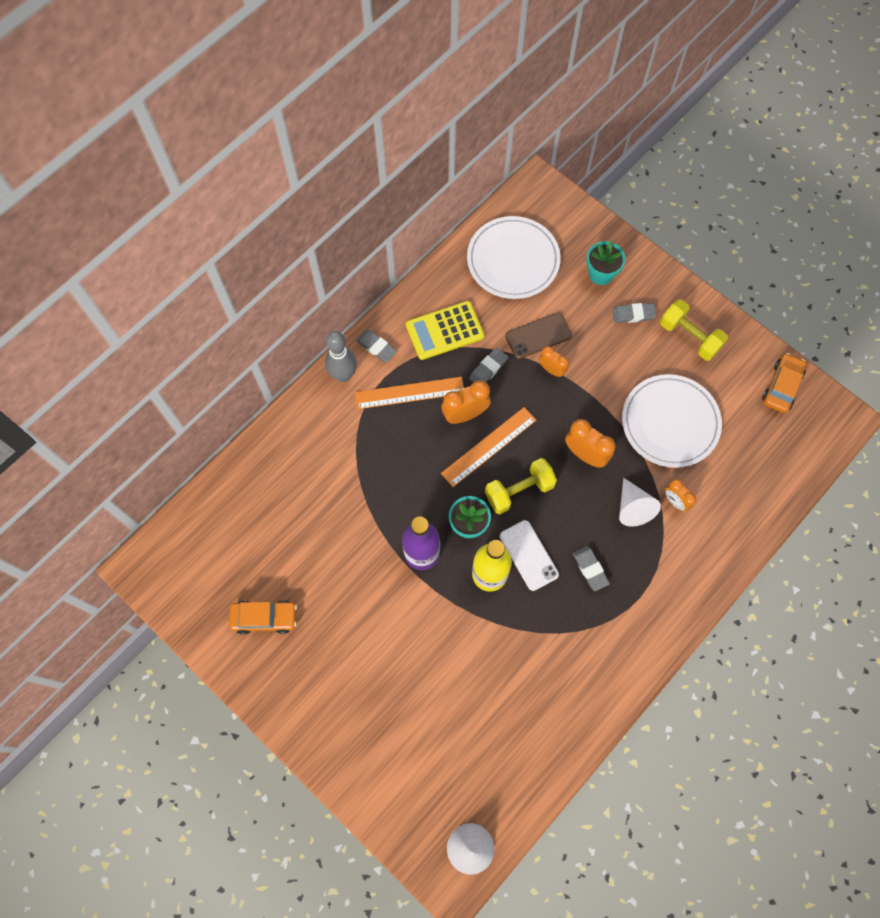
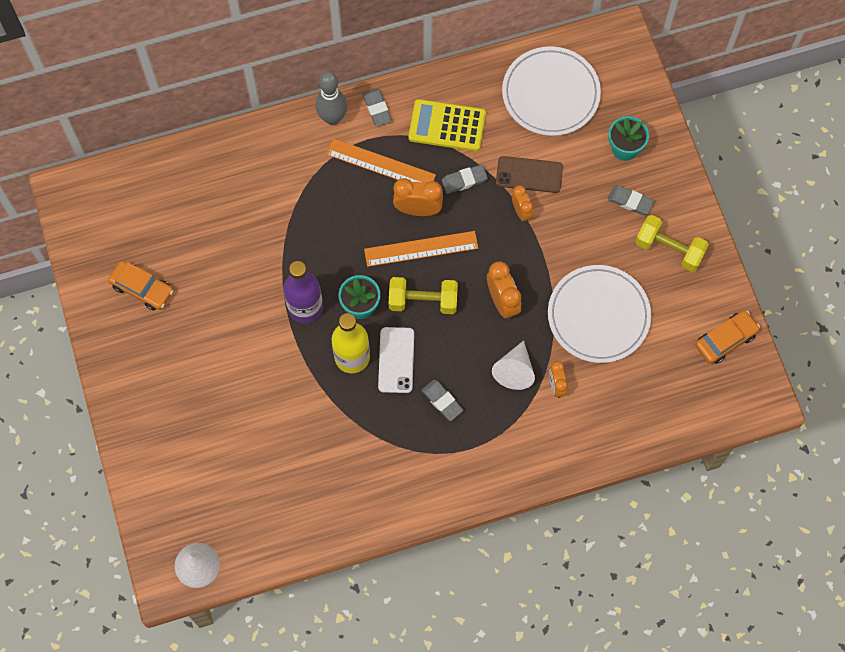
camera: 30 degrees right, 0 degrees up
(590, 569) = (442, 401): grey eraser -> grey eraser turned 45 degrees counterclockwise
(689, 337) = (669, 249): yellow dumbbell -> yellow dumbbell turned 45 degrees counterclockwise

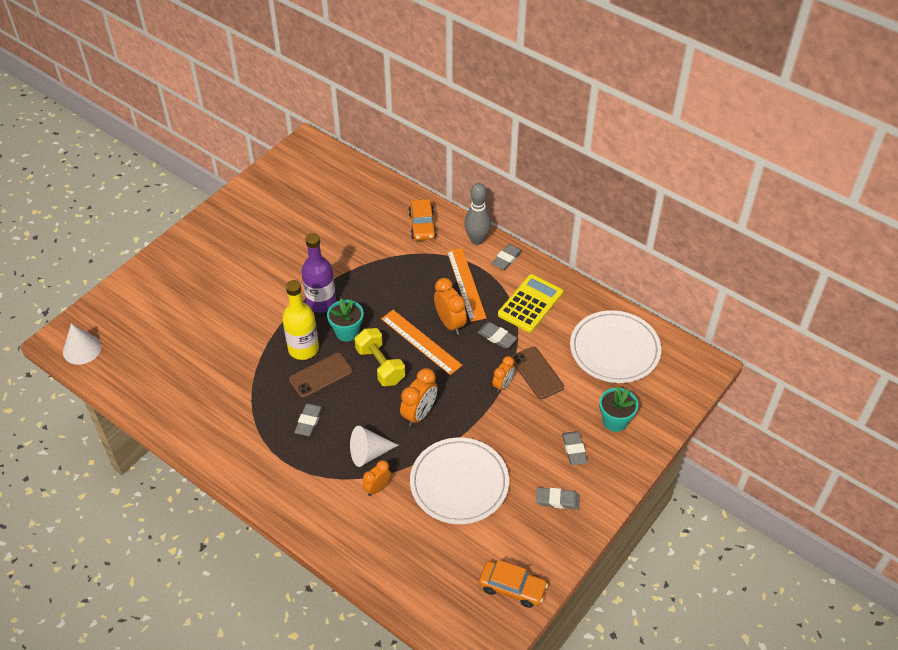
camera: 55 degrees right, 20 degrees down
(142, 288) = (268, 213): orange car -> orange car (422, 225)
(396, 360) = (321, 375): white phone -> brown phone
(447, 126) = (530, 304): yellow calculator -> yellow calculator turned 60 degrees clockwise
(669, 249) = (557, 500): yellow dumbbell -> grey eraser

